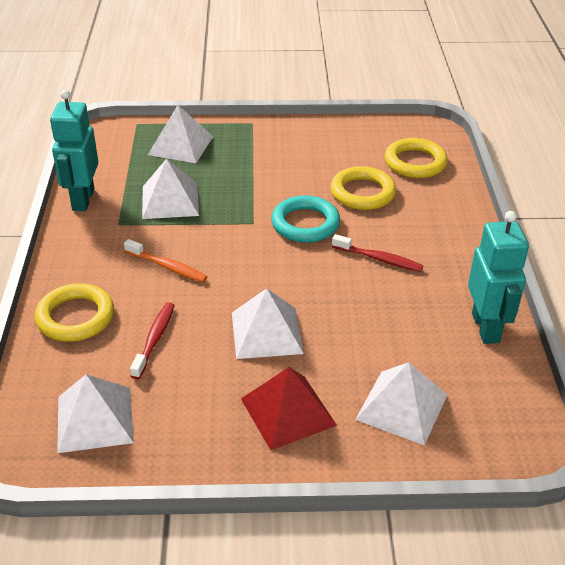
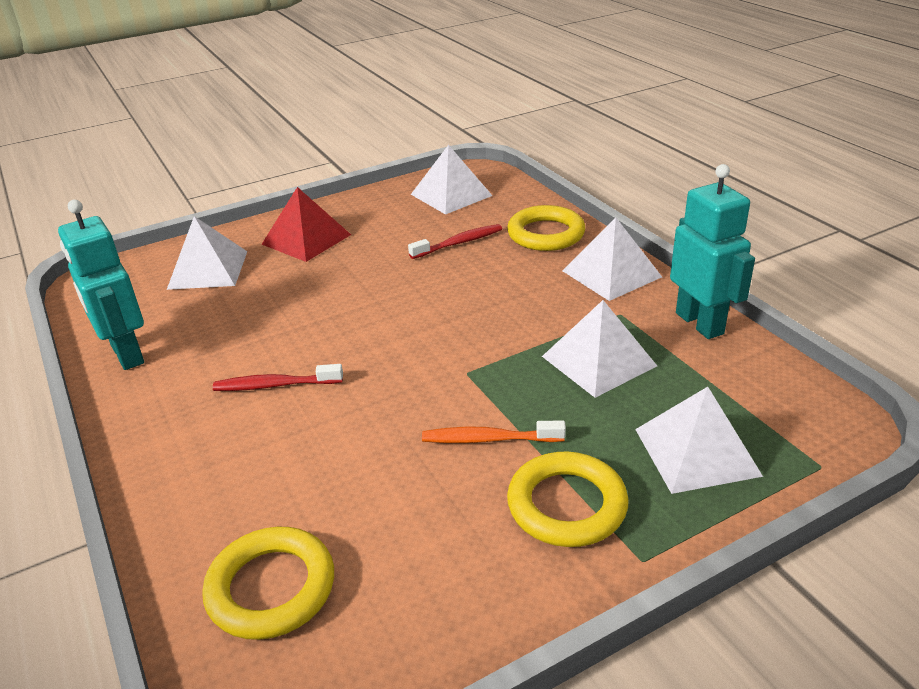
camera: 155 degrees right, 5 degrees down
(155, 339) = (459, 243): red toothbrush -> red toothbrush turned 105 degrees counterclockwise
(168, 267) = (513, 294): orange toothbrush -> orange toothbrush (488, 439)
(267, 332) = (361, 278): white pyramid -> white pyramid (611, 274)
(305, 224) = (397, 396): turquoise ring -> none
(362, 193) = (341, 478): yellow ring -> yellow ring (567, 505)

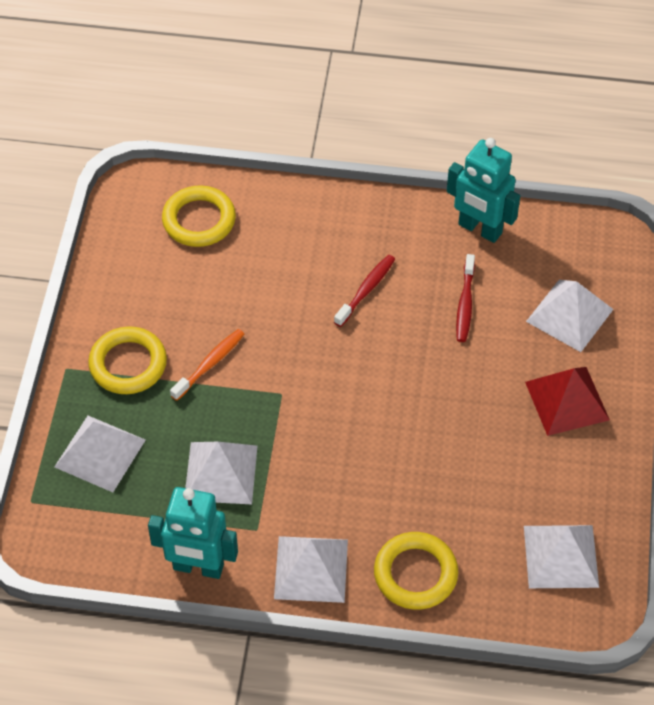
camera: 125 degrees right, 20 degrees up
(126, 354) = (479, 229): turquoise robot -> turquoise robot turned 150 degrees counterclockwise
(459, 243) = (459, 501): red toothbrush -> red toothbrush (465, 304)

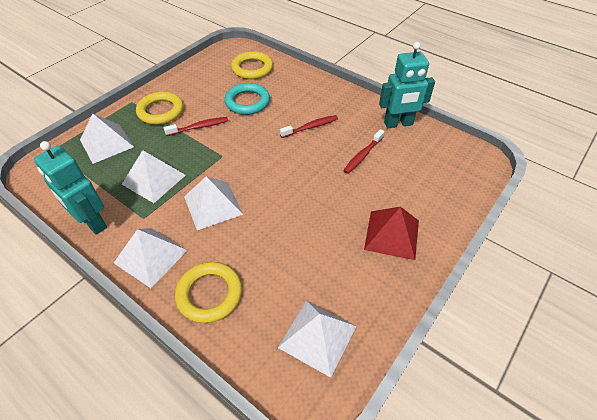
camera: 30 degrees right, 5 degrees down
(210, 364) = (199, 127): orange toothbrush -> red toothbrush
(243, 287) = (247, 102): none -> turquoise ring
(479, 229) = (398, 124): turquoise robot -> turquoise robot turned 75 degrees counterclockwise
(570, 315) = (426, 187): white pyramid -> white pyramid (213, 205)

